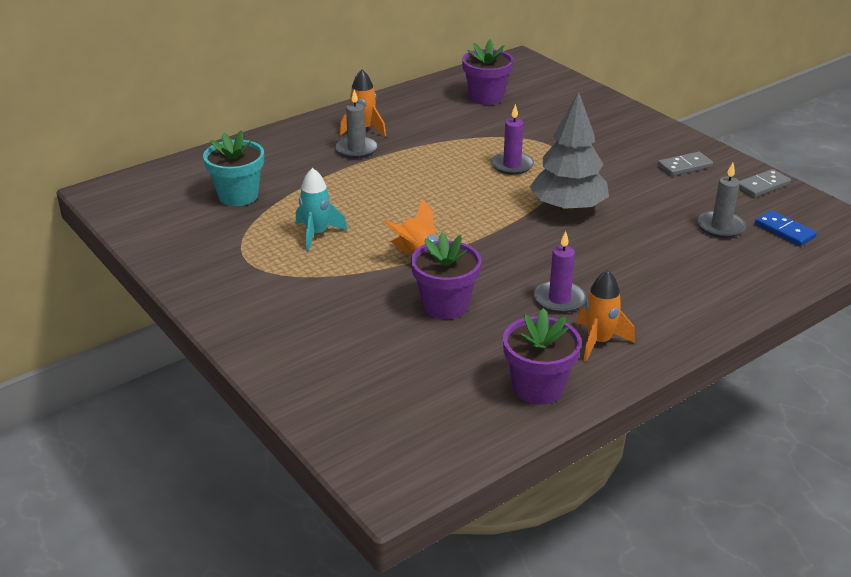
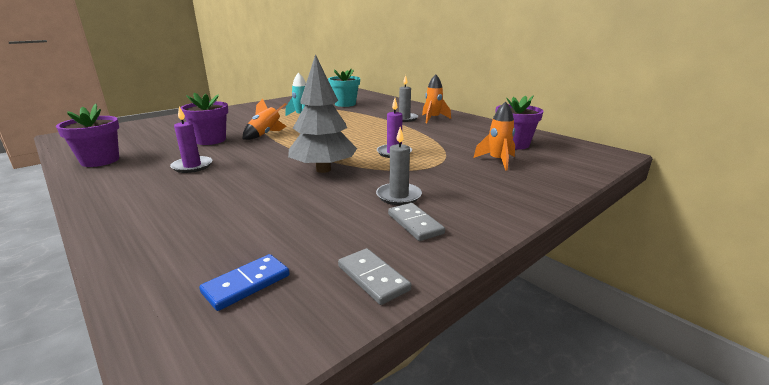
camera: 85 degrees right, 10 degrees down
(599, 342) = (127, 177): orange rocket -> orange rocket (497, 161)
(720, 227) = (271, 237): grey candle -> grey candle (399, 196)

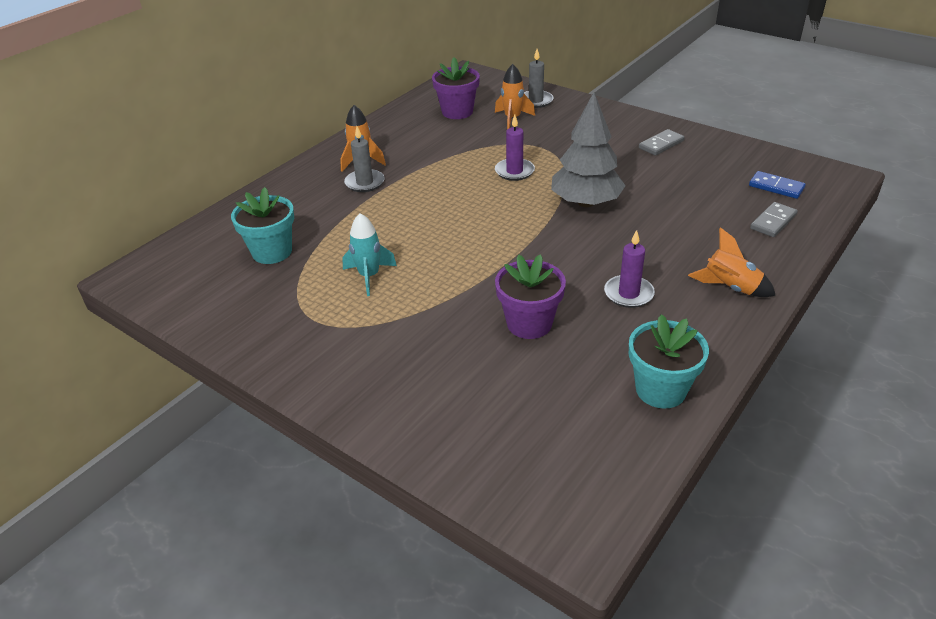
camera: 100 degrees left, 15 degrees up
(100, 161) = (660, 390): purple flower pot -> turquoise flower pot
(265, 134) = (482, 281): orange rocket -> orange rocket (730, 288)
(373, 278) = (734, 150): grey domino -> grey domino (773, 222)
(399, 196) = (620, 156): grey candle -> grey candle (536, 101)

